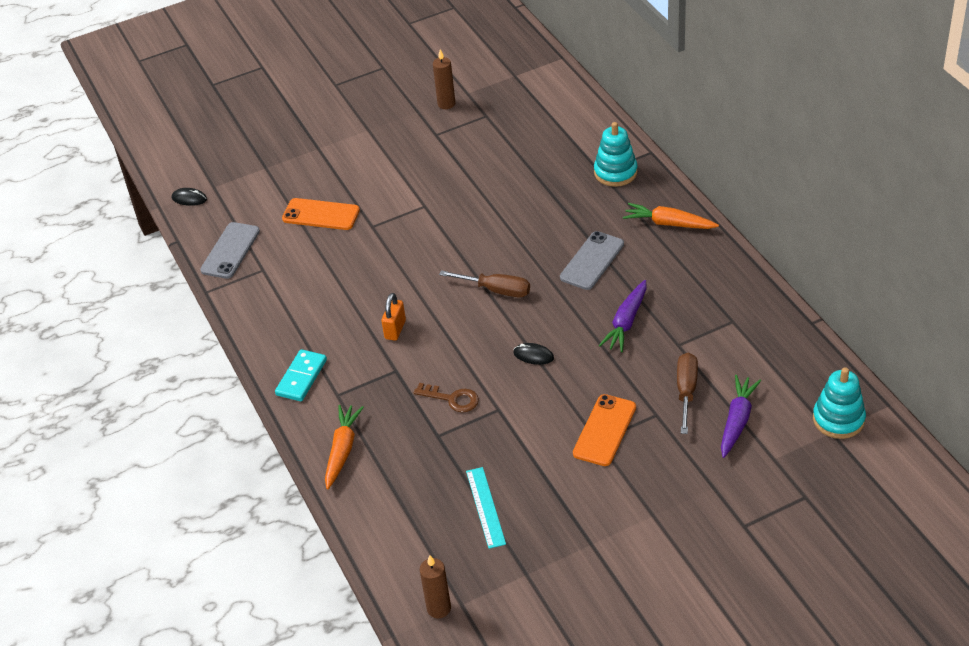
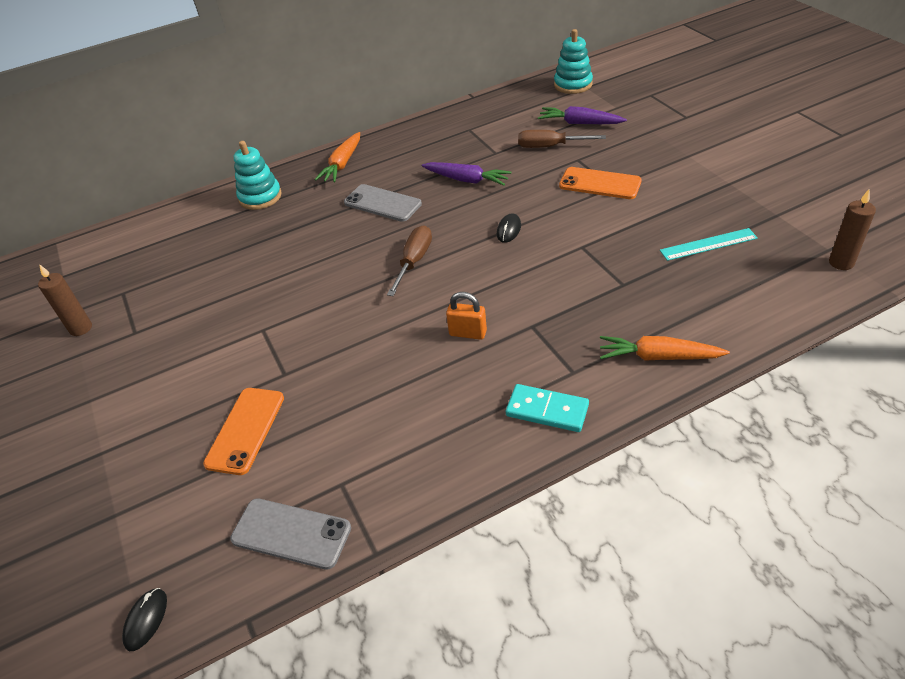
camera: 90 degrees left, 0 degrees up
(452, 399) = (571, 279): brown key -> none

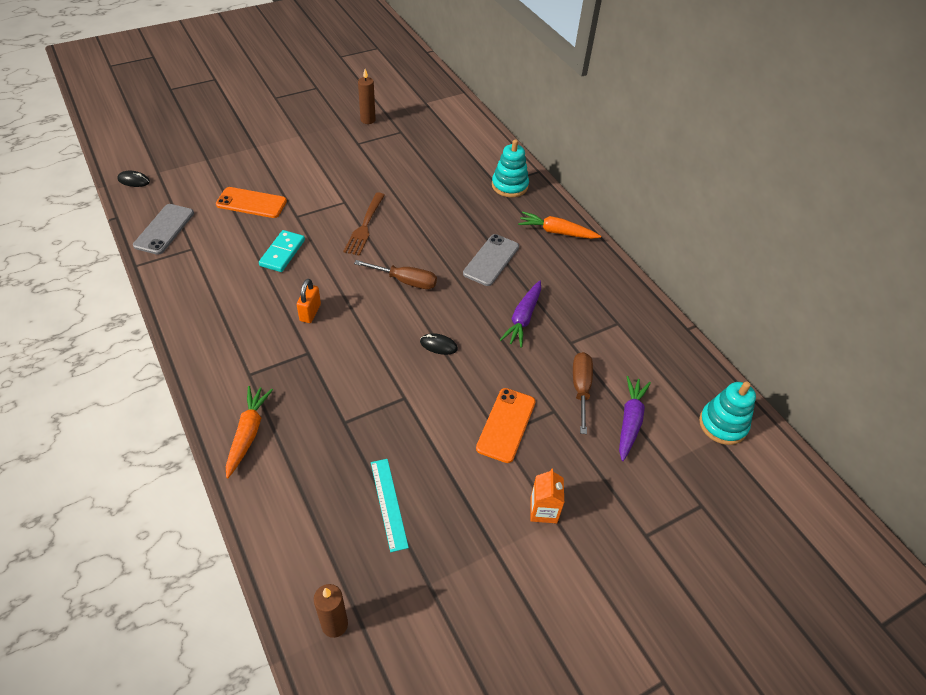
camera: 80 degrees right, 5 degrees up
(314, 304) = (365, 226): none -> brown fork
(547, 410) = (215, 354): turquoise domino -> turquoise domino (282, 253)
(682, 161) = (543, 510): none -> orange carton

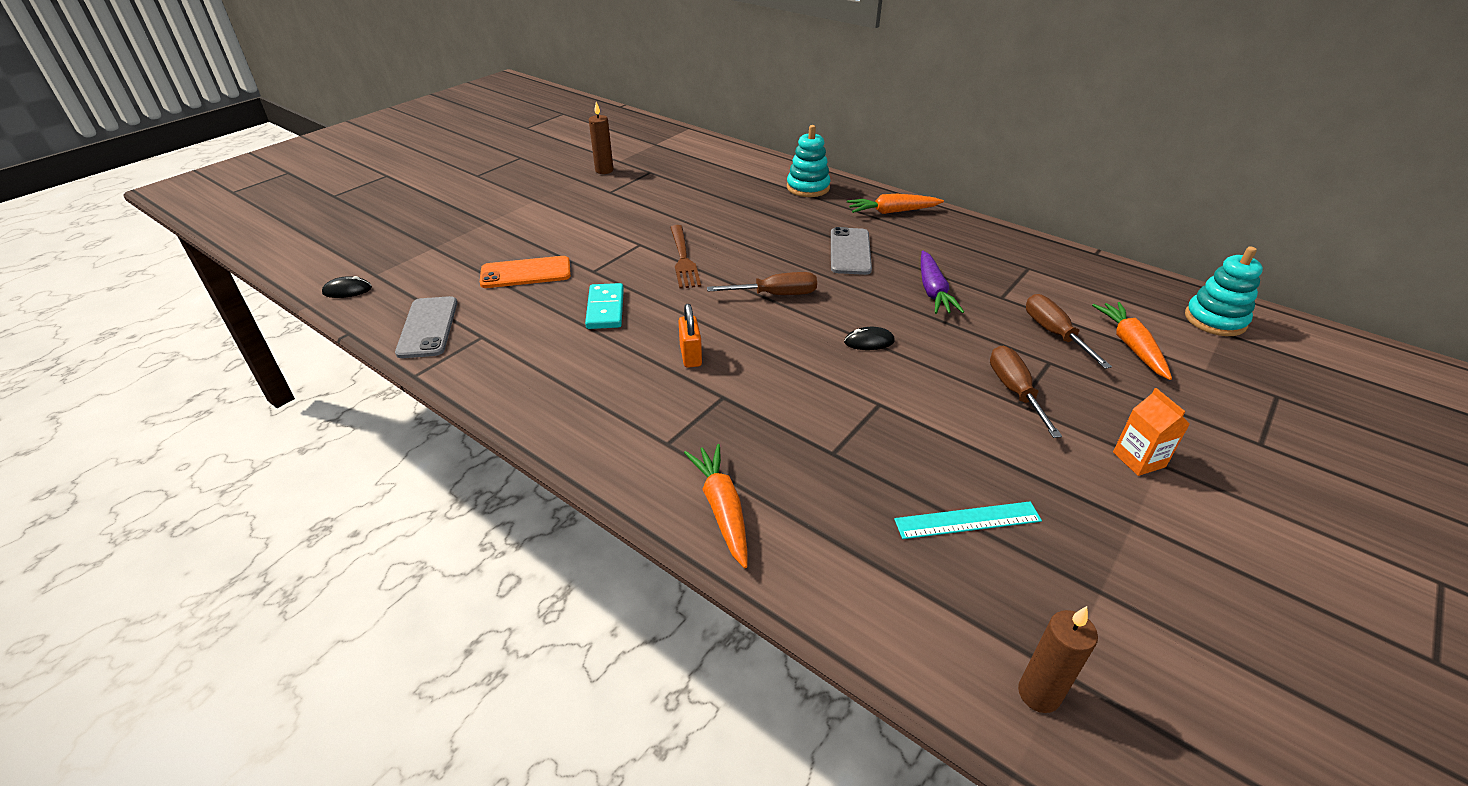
camera: 20 degrees left, 10 degrees down
(388, 503) = (967, 520): turquoise ruler -> turquoise ruler turned 60 degrees counterclockwise
(506, 425) = (1015, 392): orange phone -> brown screwdriver
(630, 421) = (1131, 346): purple carrot -> orange carrot

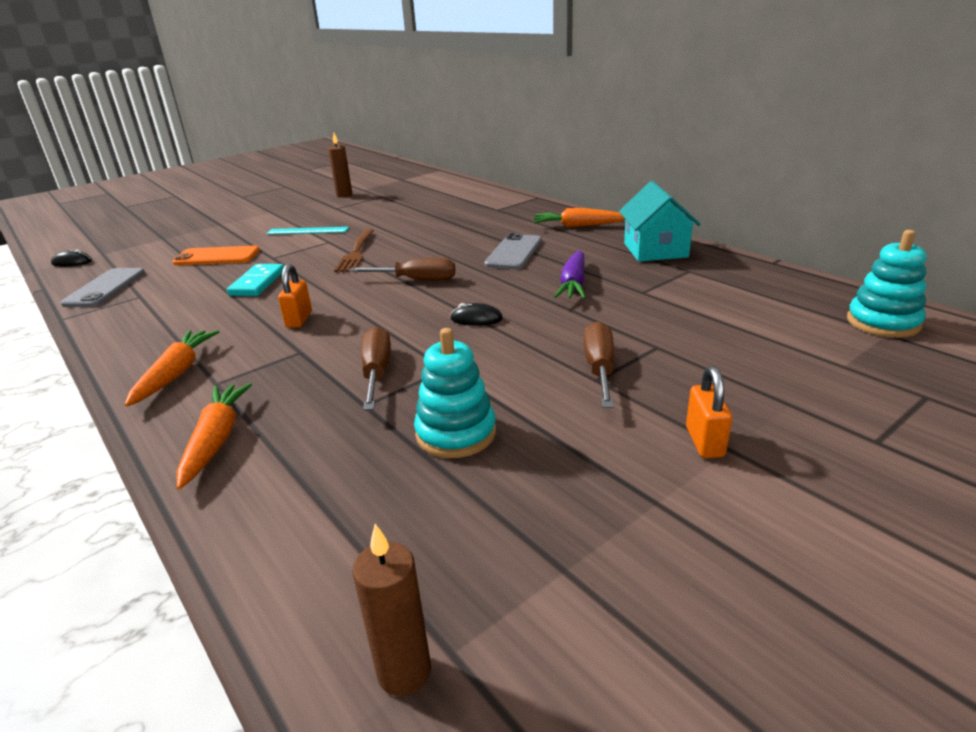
camera: 15 degrees right, 10 degrees down
(808, 187) = (511, 208): turquoise stacking toy -> turquoise stacking toy (456, 433)
(967, 520) = (458, 478): turquoise ruler -> turquoise ruler (307, 231)
(984, 242) = (655, 250): none -> turquoise house
(1054, 334) = (680, 324): brown screwdriver -> brown screwdriver (377, 372)
(1131, 346) = (763, 339): orange carrot -> orange carrot (176, 374)
(1139, 459) = (704, 442): orange carton -> orange padlock

